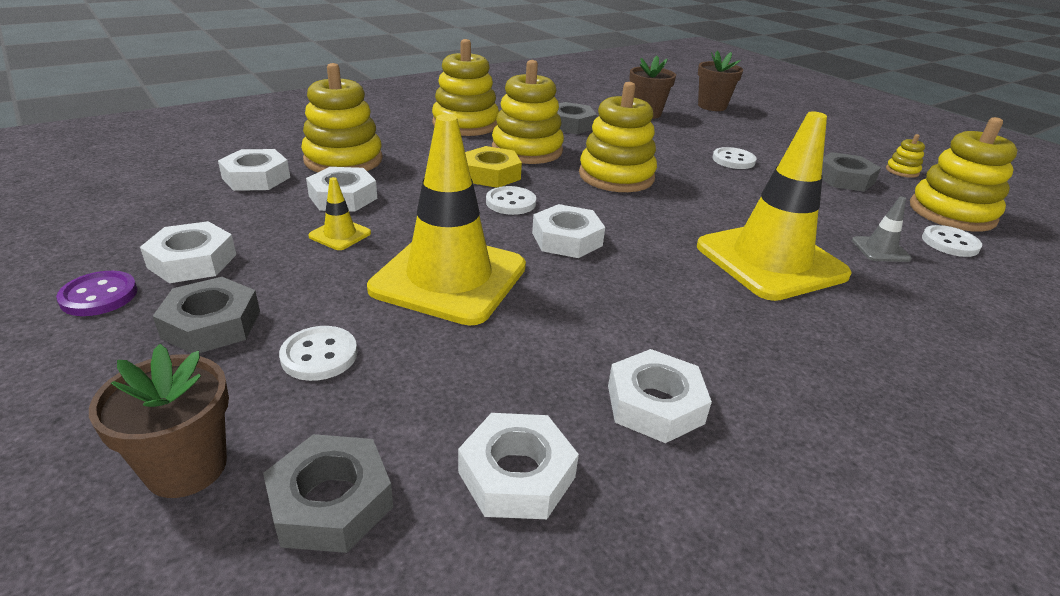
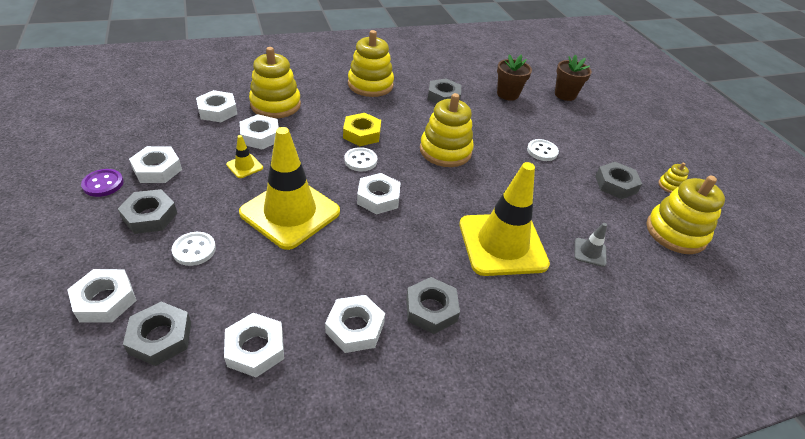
camera: 15 degrees right, 10 degrees up
(186, 467) = (105, 300): brown flower pot -> white nut
(527, 150) = (398, 116): yellow stacking toy -> none
(744, 355) = (431, 309): none -> grey nut
(950, 243) = (649, 258): white button -> none

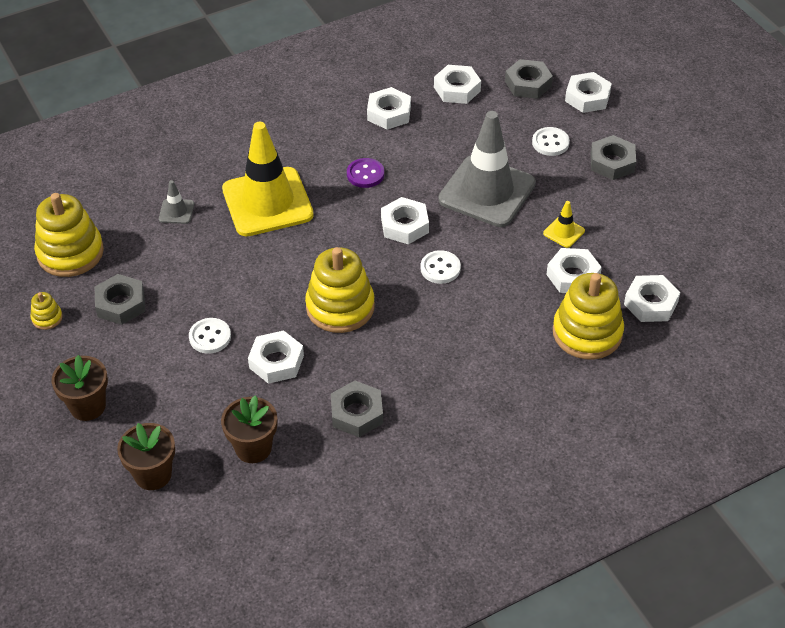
camera: 175 degrees right, 5 degrees up
(103, 184) = (683, 183): purple button -> purple button (365, 174)
(157, 169) = (648, 209): white nut -> white nut (276, 361)
(290, 212) = (487, 191): yellow traffic cone -> grey traffic cone
(362, 134) = (453, 309): yellow nut -> none
(370, 85) = (475, 411): yellow stacking toy -> none
(431, 309) = (330, 136): grey nut -> none
(616, 130) = (87, 406): none -> brown flower pot

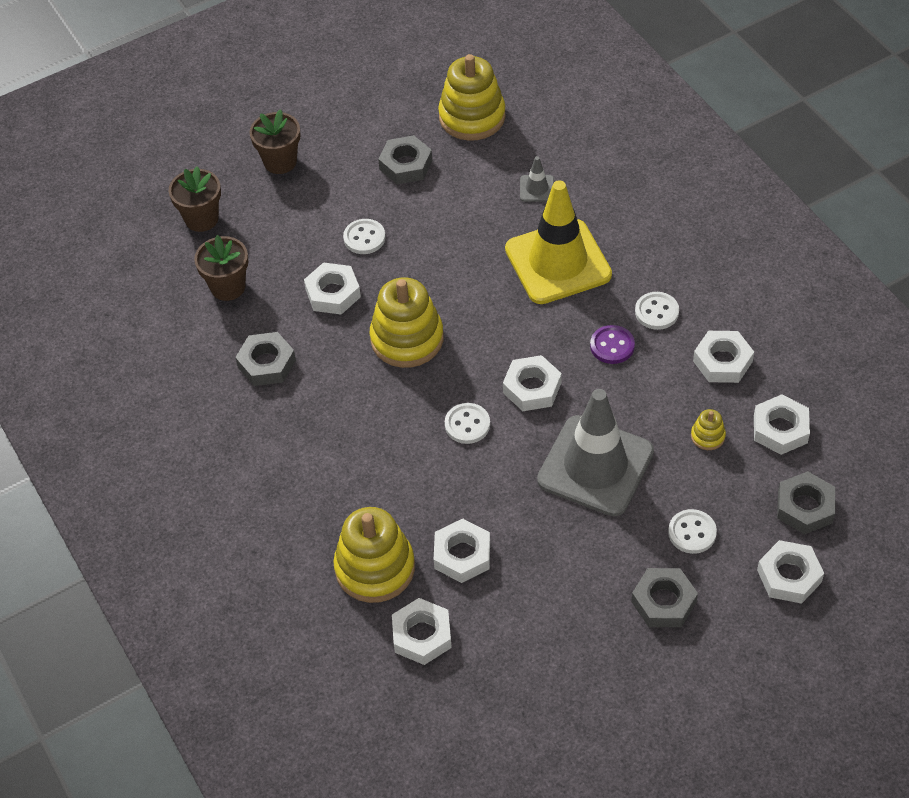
camera: 90 degrees right, 5 degrees up
(47, 318) = (386, 115): yellow stacking toy -> yellow stacking toy (707, 436)
(333, 146) = (656, 312): none -> white button
(564, 232) = (533, 546): yellow traffic cone -> none

